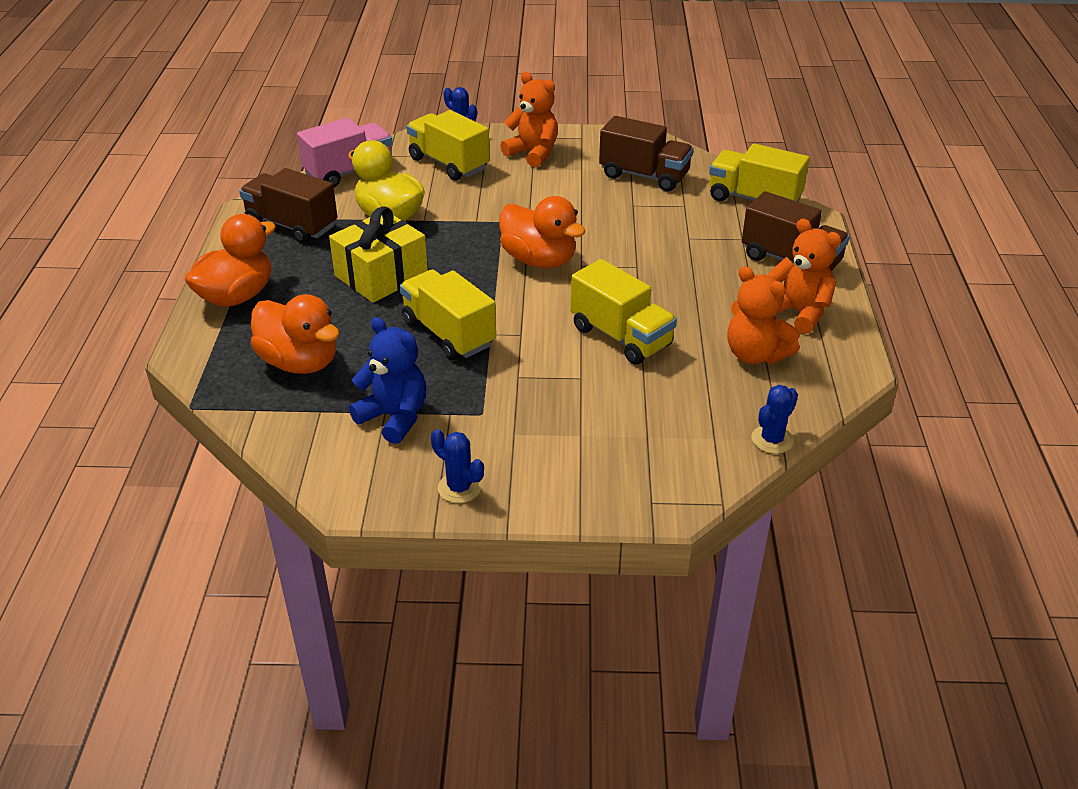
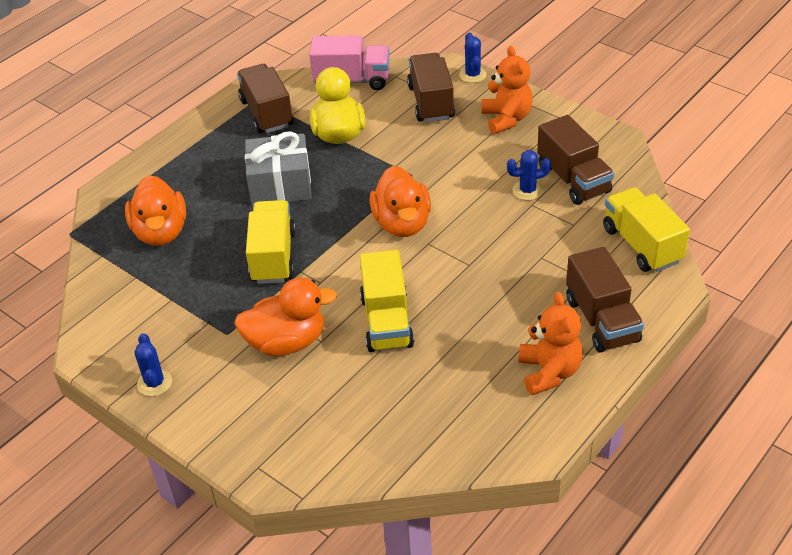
camera: 40 degrees right, 5 degrees up
(237, 296) = (176, 159): orange duck -> orange duck (286, 342)
(381, 275) = (280, 185): yellow gift -> grey gift
(394, 417) = (172, 306): blue teddy bear -> none
(448, 164) = (431, 102): yellow truck -> brown truck
(755, 354) = (469, 391): orange teddy bear -> none
(772, 440) = (395, 469): blue cactus -> blue cactus (527, 190)

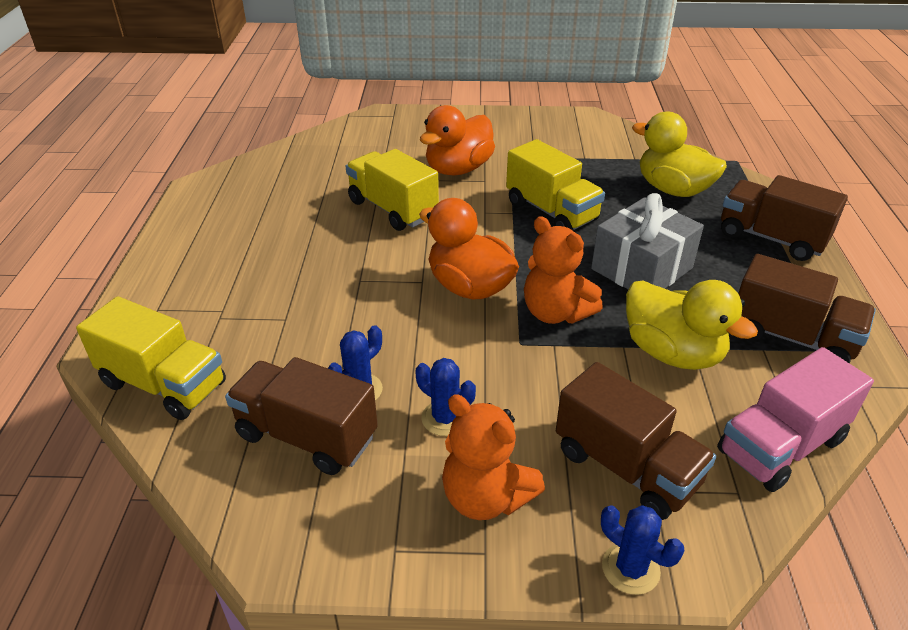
camera: 140 degrees right, 5 degrees down
(154, 383) = (518, 121): blue cactus -> blue cactus (445, 418)
(161, 232) = (673, 190): orange duck -> yellow duck
(549, 372) = (214, 230): orange teddy bear -> orange teddy bear (555, 313)
(602, 320) = (181, 287): brown truck -> brown truck (771, 238)

